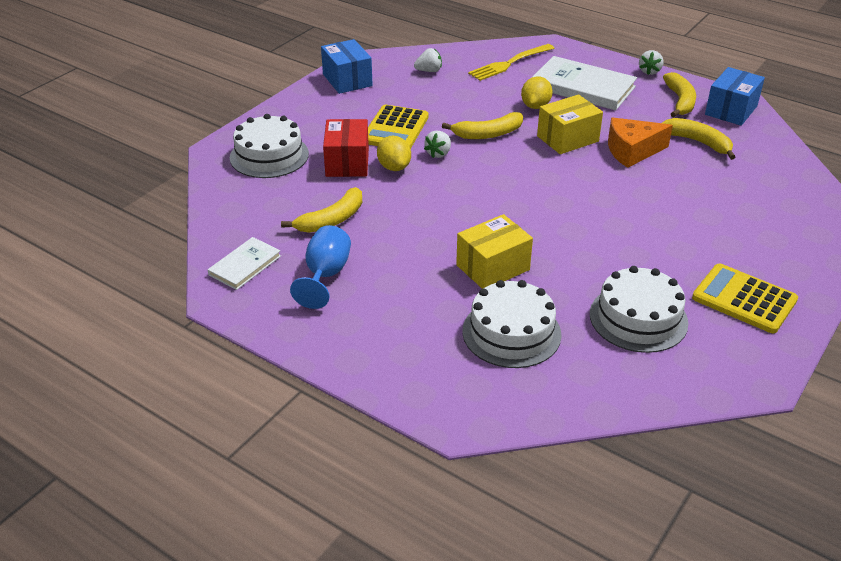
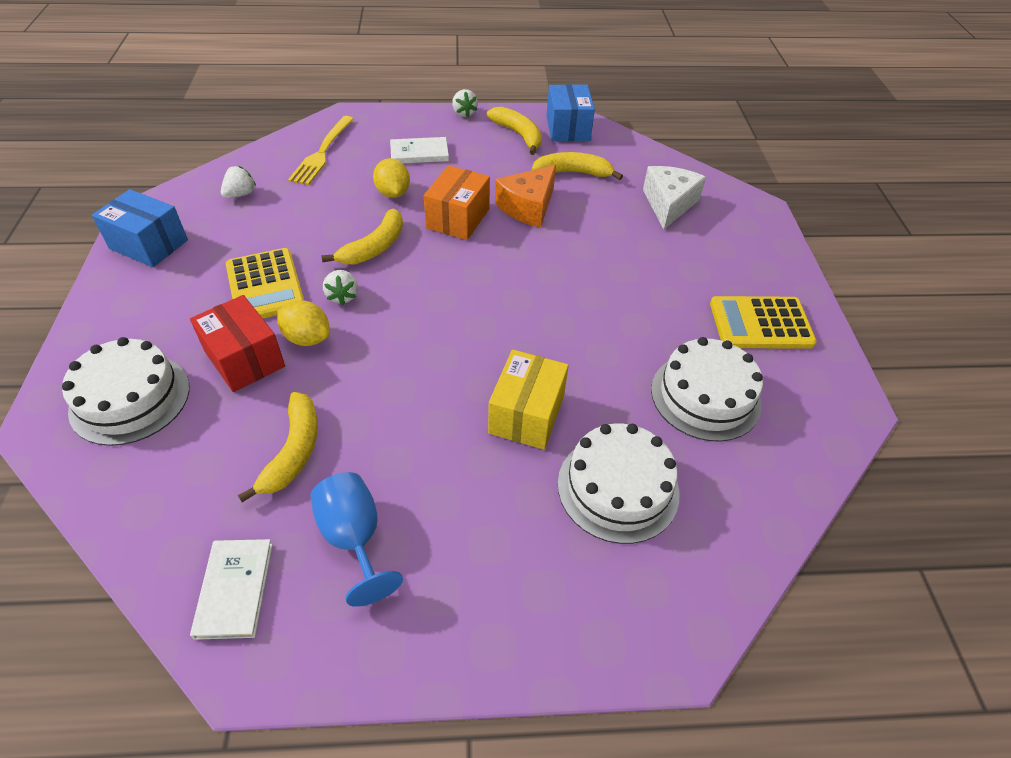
camera: 40 degrees left, 10 degrees up
(567, 139) = (458, 218): yellow box -> orange box
(583, 87) = (419, 153): white book -> white book, size x0.55
(761, 193) = (668, 204): none -> white cheese

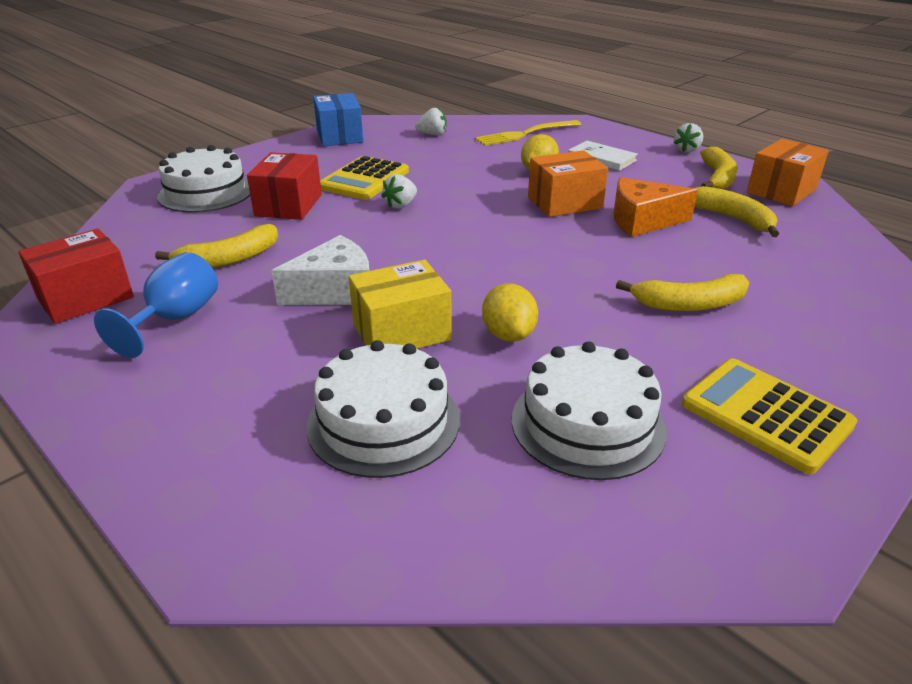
camera: 50 degrees right, 15 degrees down
(234, 589) = (85, 298): white book -> red box
(307, 338) = (340, 214): yellow lemon -> yellow lemon (508, 335)
(374, 247) = (469, 191): yellow banana -> yellow banana (689, 304)
(567, 128) = (781, 191): blue box -> orange box
(668, 204) = (810, 279): white cheese -> white cheese (335, 290)

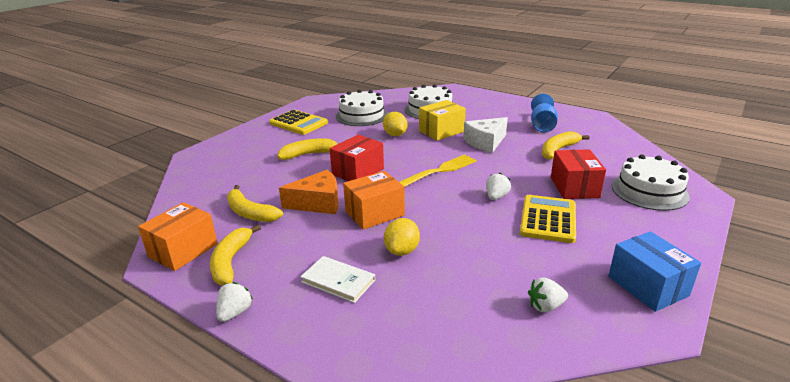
camera: 170 degrees right, 5 degrees down
(85, 298) = (595, 128): red box -> red box (358, 171)
(525, 134) = (431, 325): yellow fork -> yellow fork (438, 171)

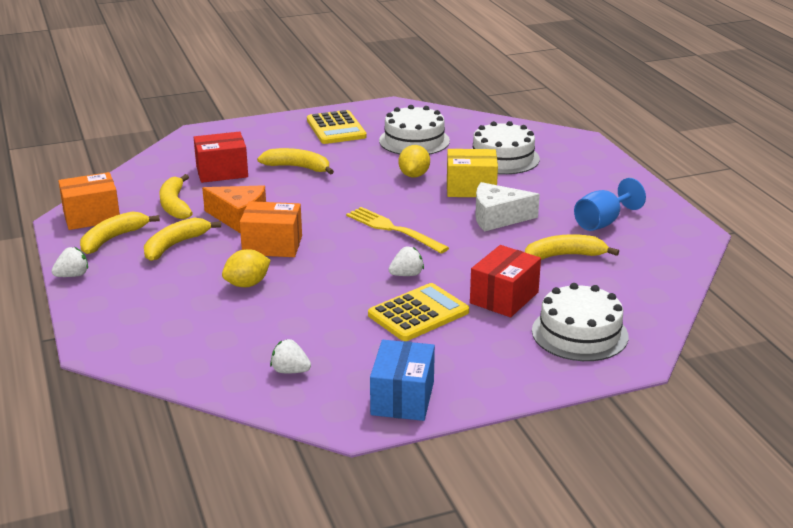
camera: 35 degrees right, 0 degrees up
(296, 244) = (175, 245): none -> yellow banana
(338, 281) = (167, 285): white book -> none
(358, 171) = (316, 201): red box -> red box (222, 172)
(438, 171) = (393, 229): yellow fork -> yellow fork turned 135 degrees counterclockwise

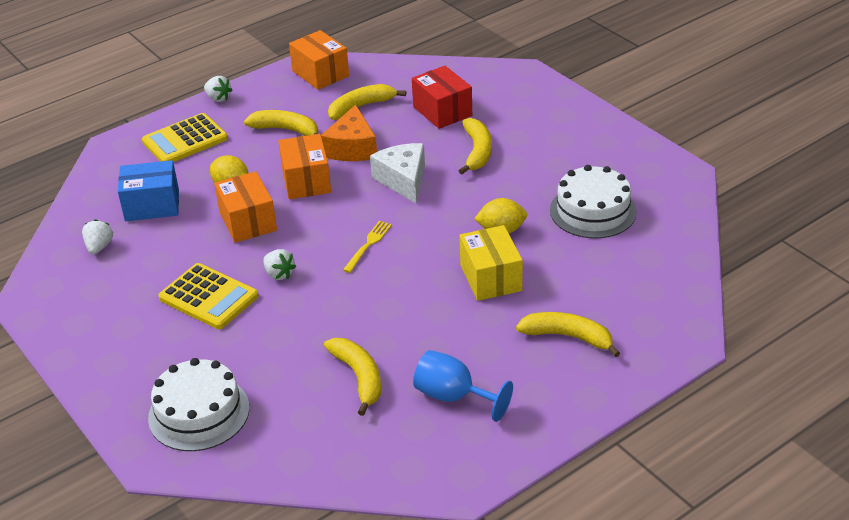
camera: 75 degrees right, 10 degrees up
(113, 239) = (285, 96): yellow banana -> yellow banana (568, 337)
(313, 281) = (248, 221): none -> orange box
(336, 128) = (589, 150): yellow calculator -> yellow calculator (185, 140)
(393, 229) = (368, 245): yellow fork -> yellow fork, size x0.63
(402, 398) = (68, 318): blue box -> blue box (152, 205)
(497, 218) = (427, 311): white cheese -> white cheese (403, 180)
(503, 158) = (586, 287): white cake -> none
(504, 297) = (254, 347): red box -> none

